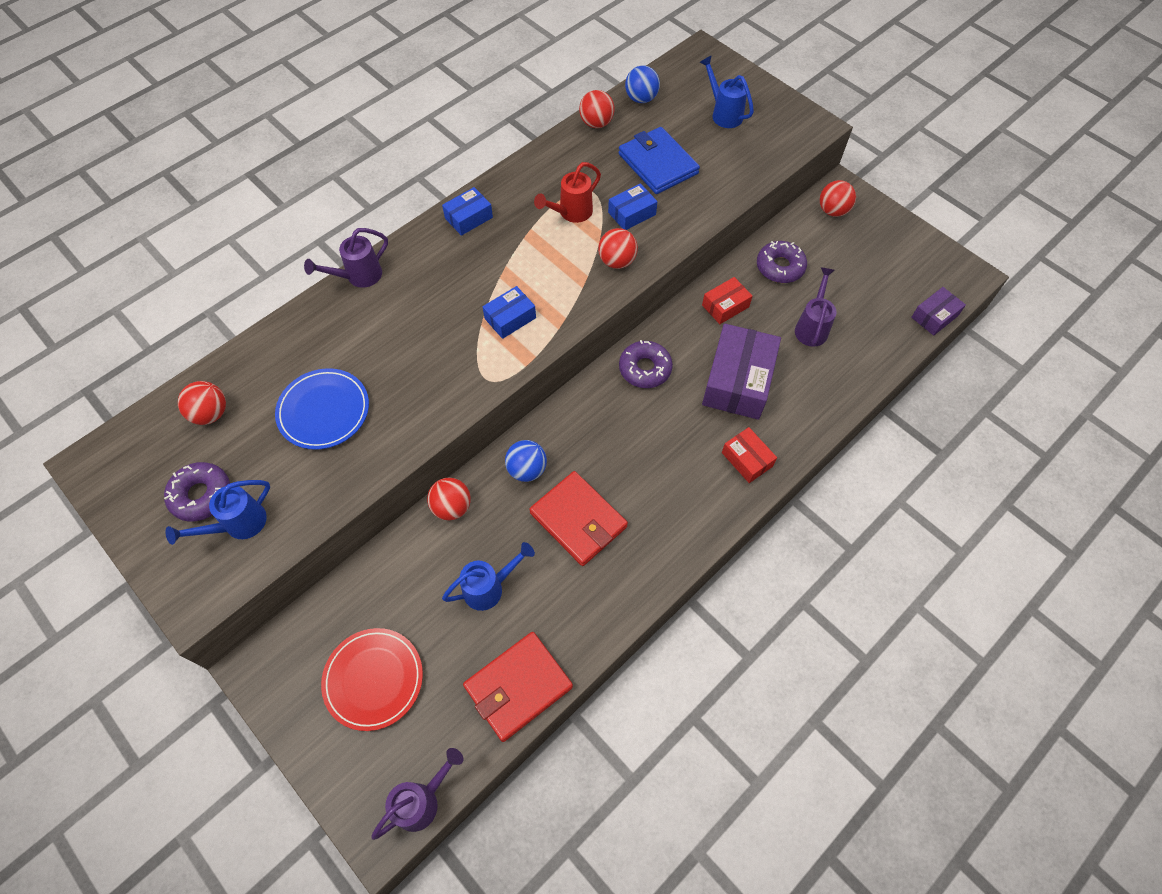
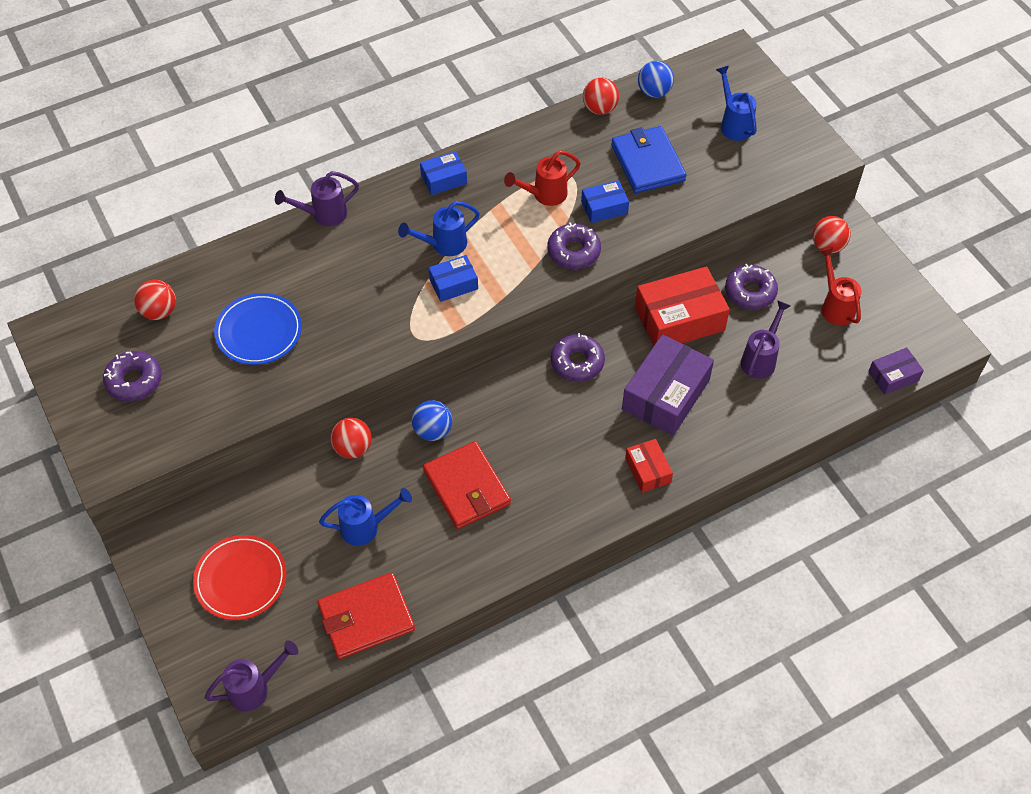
camera: 15 degrees right, 5 degrees down
(238, 525) = (159, 413): blue watering can -> blue watering can (443, 245)
(617, 261) = (573, 251): red ball -> purple donut
(725, 306) = (679, 319): red box -> red box, size x1.90
(859, 263) = (835, 306): none -> red watering can

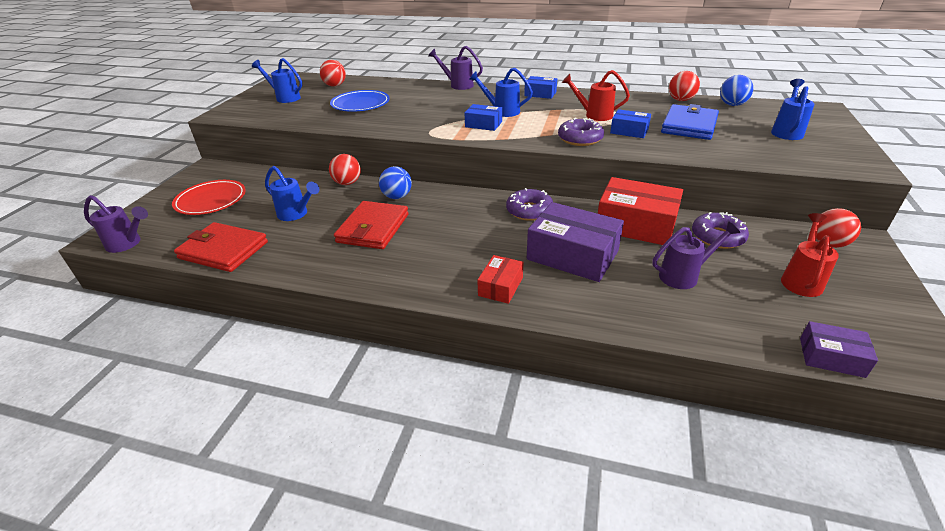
camera: 45 degrees right, 20 degrees down
(134, 381) = (285, 98): purple donut -> blue watering can
(665, 395) = (572, 255): purple box -> purple box turned 45 degrees clockwise

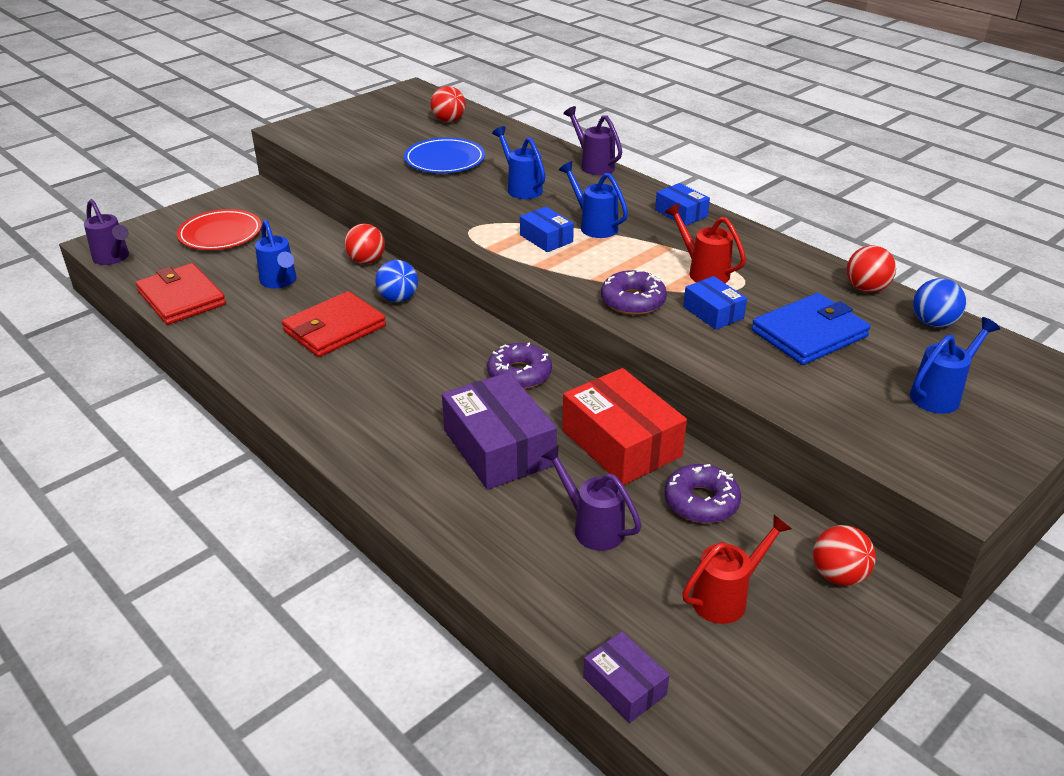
camera: 30 degrees right, 0 degrees up
(285, 98) = (375, 124): blue watering can -> blue watering can (521, 188)
(500, 286) = (383, 448): red box -> none
(684, 275) = (591, 526): purple watering can -> purple watering can turned 150 degrees counterclockwise

